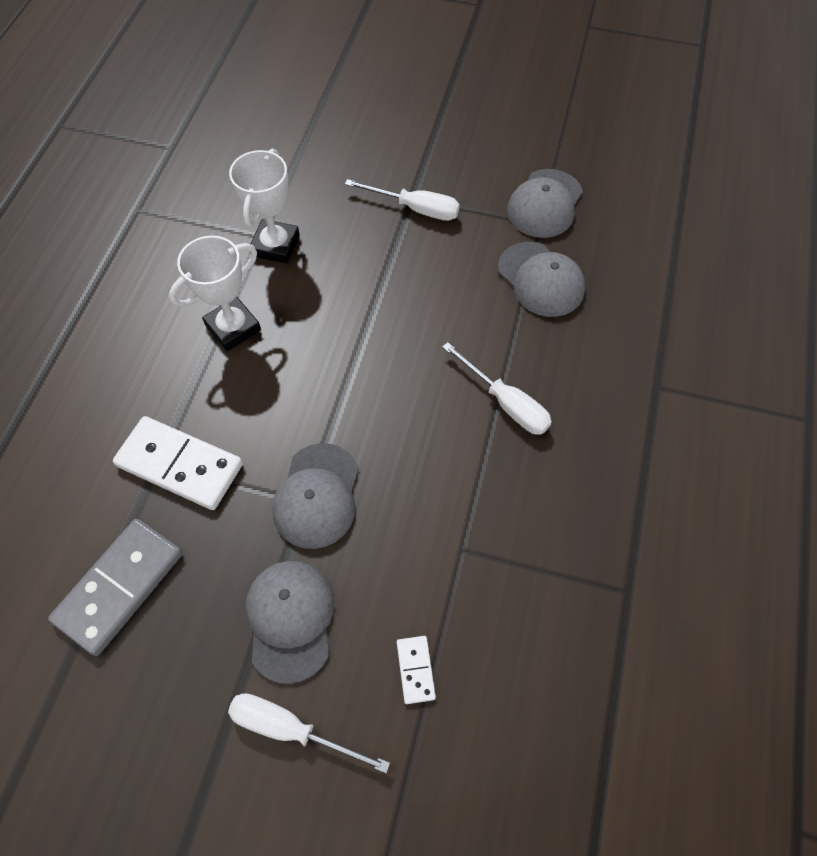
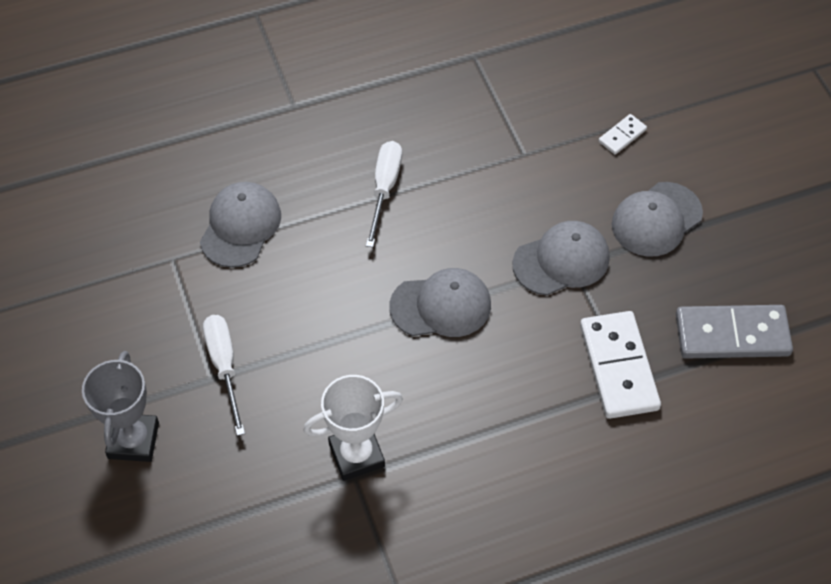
camera: 125 degrees left, 5 degrees down
(233, 327) = (471, 423): white trophy -> none
(291, 728) = (714, 177): white screwdriver -> none
(399, 137) = (133, 440): none -> grey trophy
(544, 204) = (144, 267): grey cap -> grey cap (441, 306)

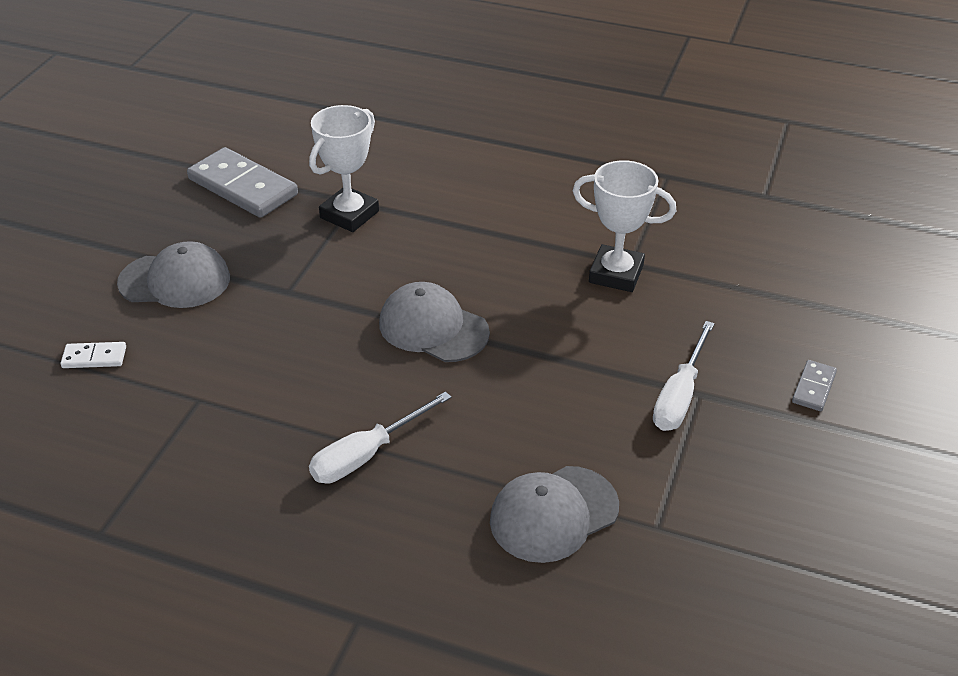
camera: 140 degrees left, 15 degrees down
(133, 440) = (813, 387): grey trophy -> grey domino
(561, 261) = (291, 299): grey cap -> none
(618, 367) = (349, 214): white domino -> white trophy

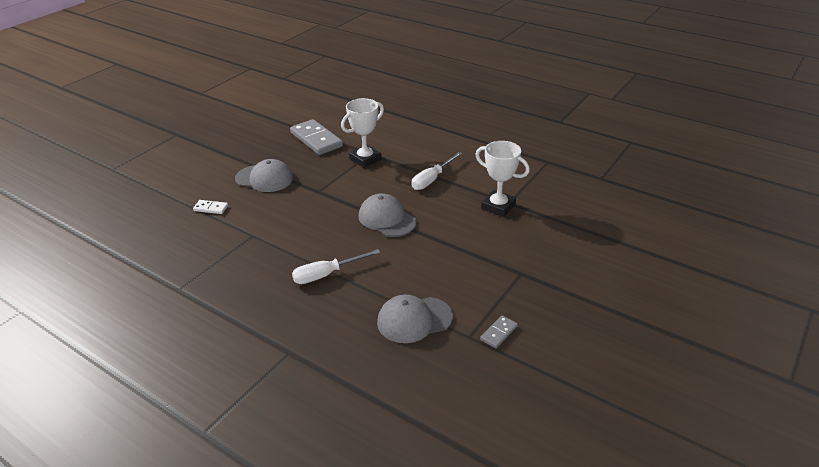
camera: 15 degrees right, 5 degrees down
(679, 395) = (509, 272): white screwdriver -> white screwdriver (432, 179)
(813, 387) = (590, 280): grey domino -> grey domino (498, 333)

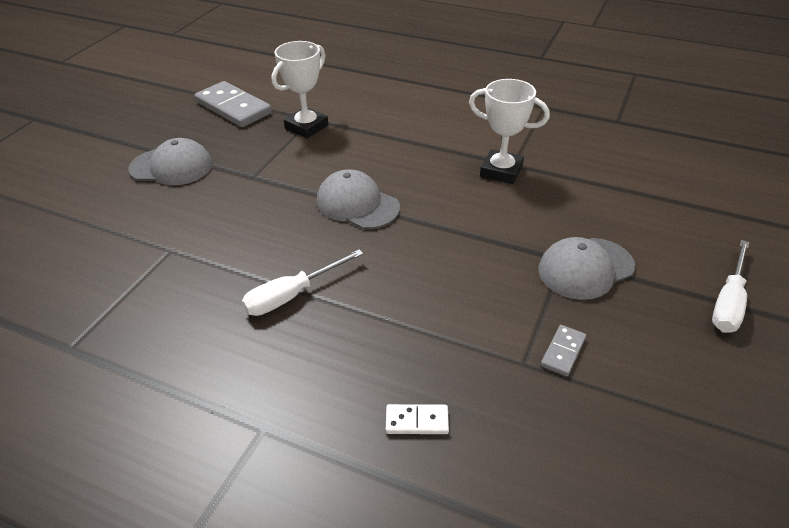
camera: 10 degrees left, 5 degrees up
(211, 208) = (100, 217): white domino -> white domino (417, 421)
(414, 320) = (437, 348): grey cap -> grey cap (585, 268)
(432, 179) = (403, 144): white screwdriver -> white screwdriver (728, 302)

